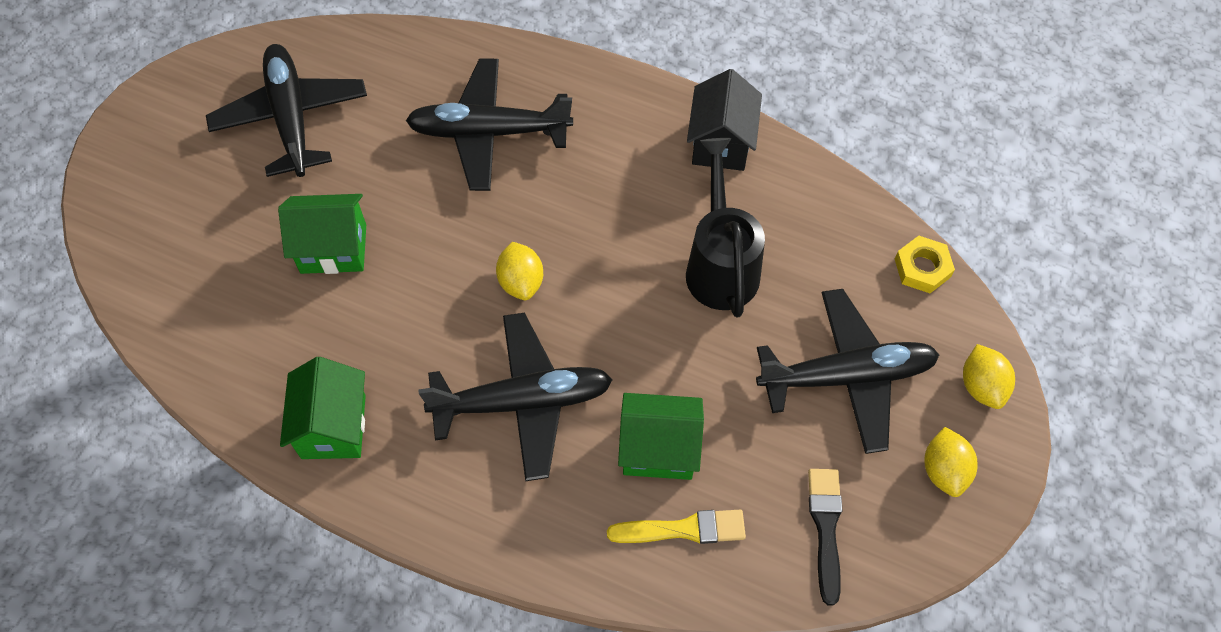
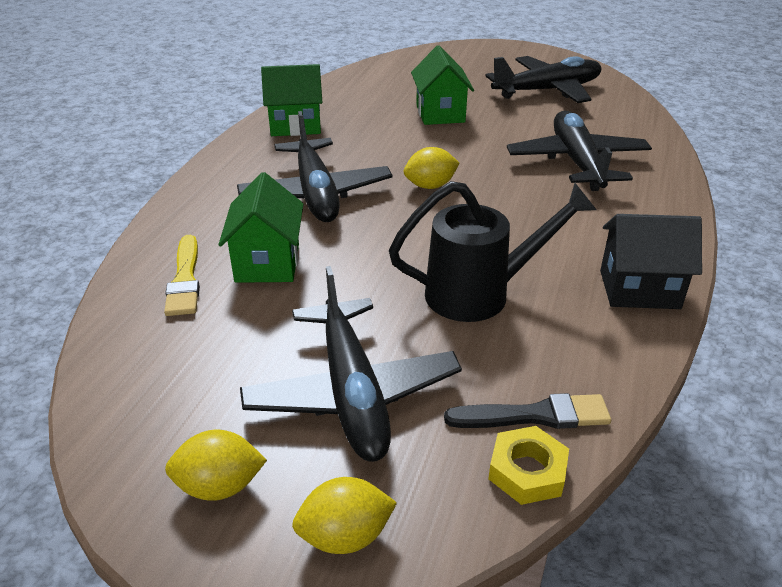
camera: 85 degrees right, 25 degrees down
(825, 528) = (165, 375): black brush -> black brush (535, 415)

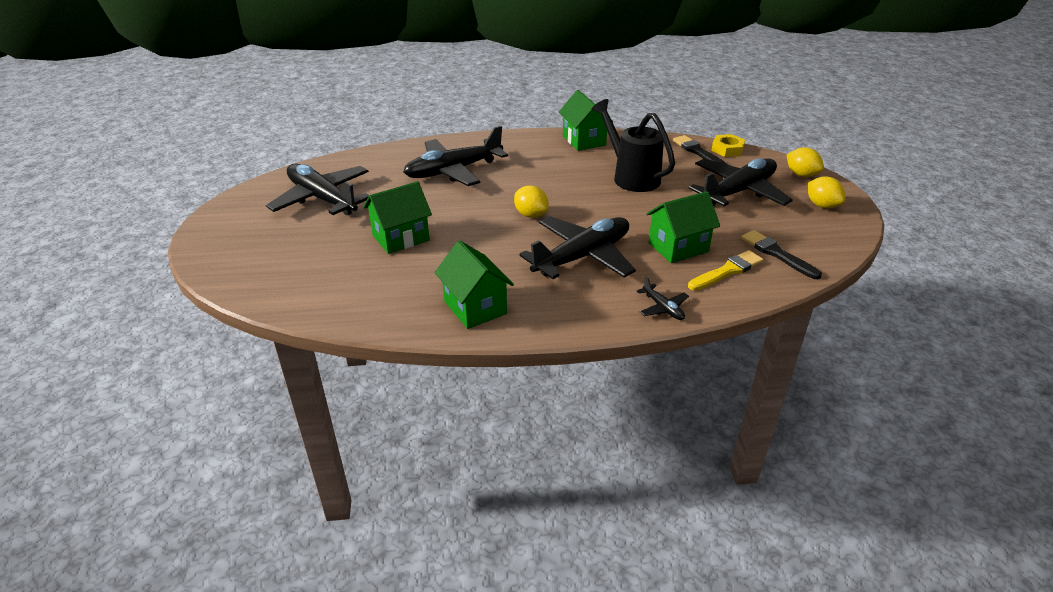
camera: 115 degrees left, 0 degrees up
(166, 341) = (777, 254): none -> black brush
(182, 211) = (663, 308): none -> black plane
(639, 289) = (584, 140): black house -> green house

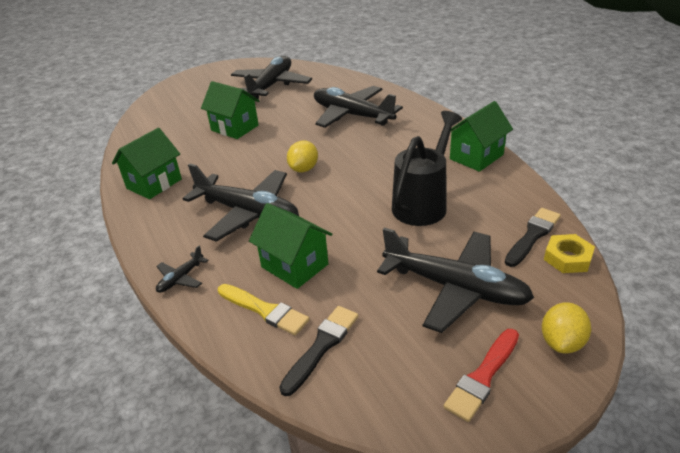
camera: 70 degrees right, 0 degrees up
(822, 205) = (483, 377): yellow lemon -> red brush

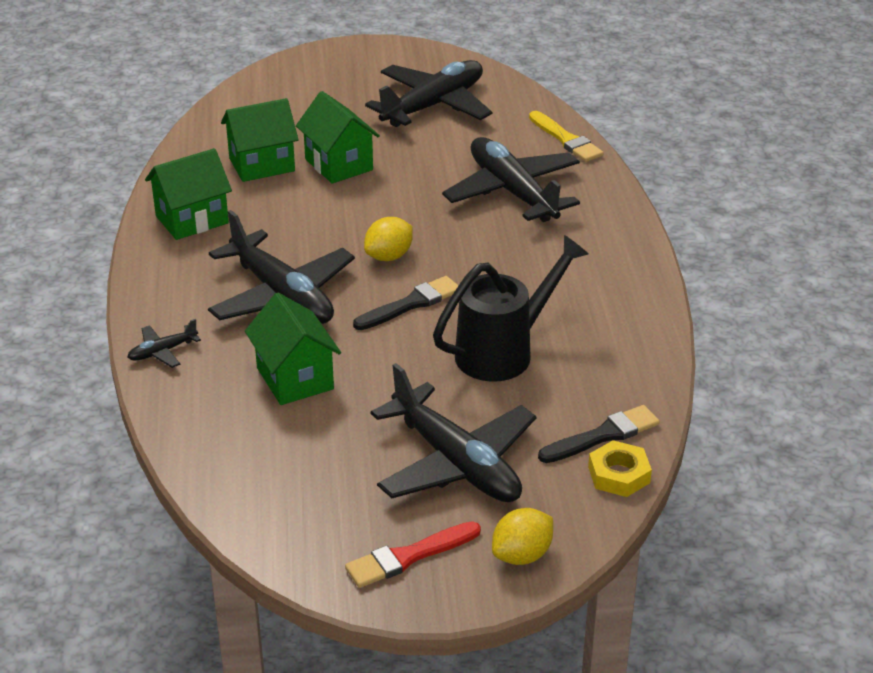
camera: 20 degrees right, 0 degrees up
(264, 310) = (231, 416): yellow brush -> yellow brush (566, 140)
(322, 346) = (267, 472): black brush -> black brush (411, 304)
(476, 157) = (630, 310): green house -> green house (262, 165)

